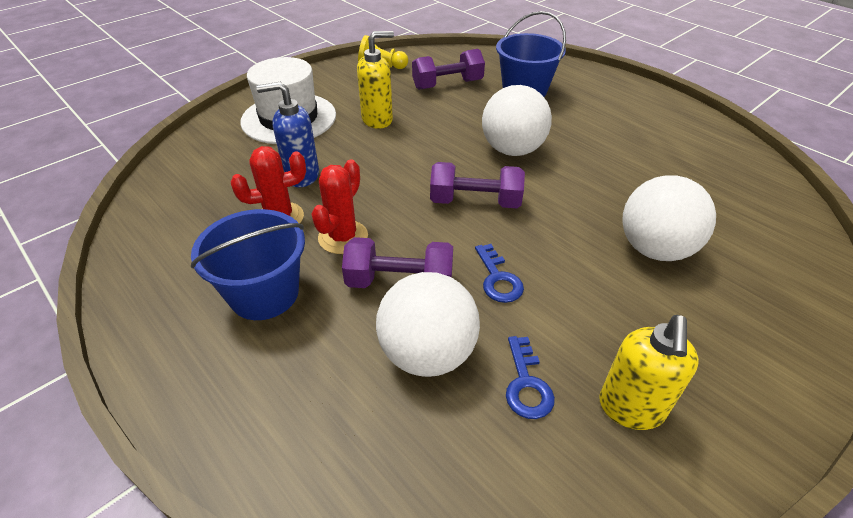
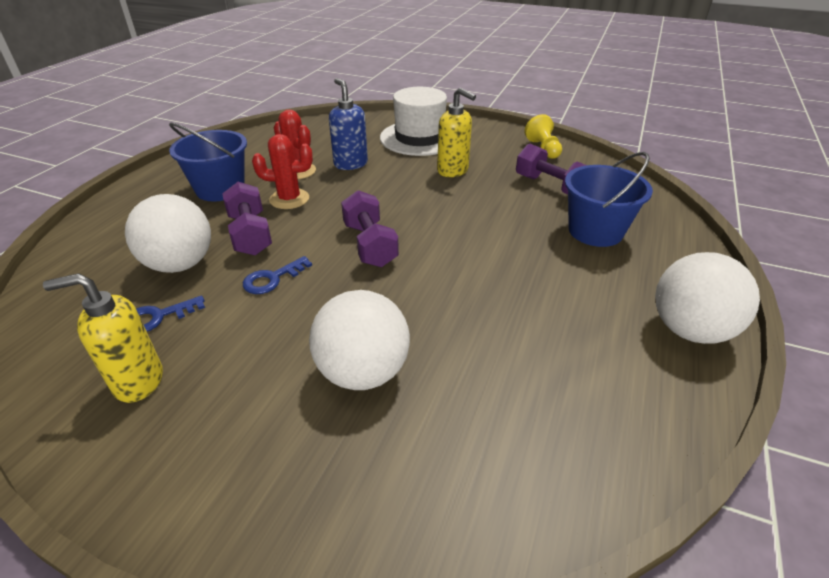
camera: 65 degrees right, 5 degrees down
(512, 150) = (469, 247): white ball -> white ball (689, 330)

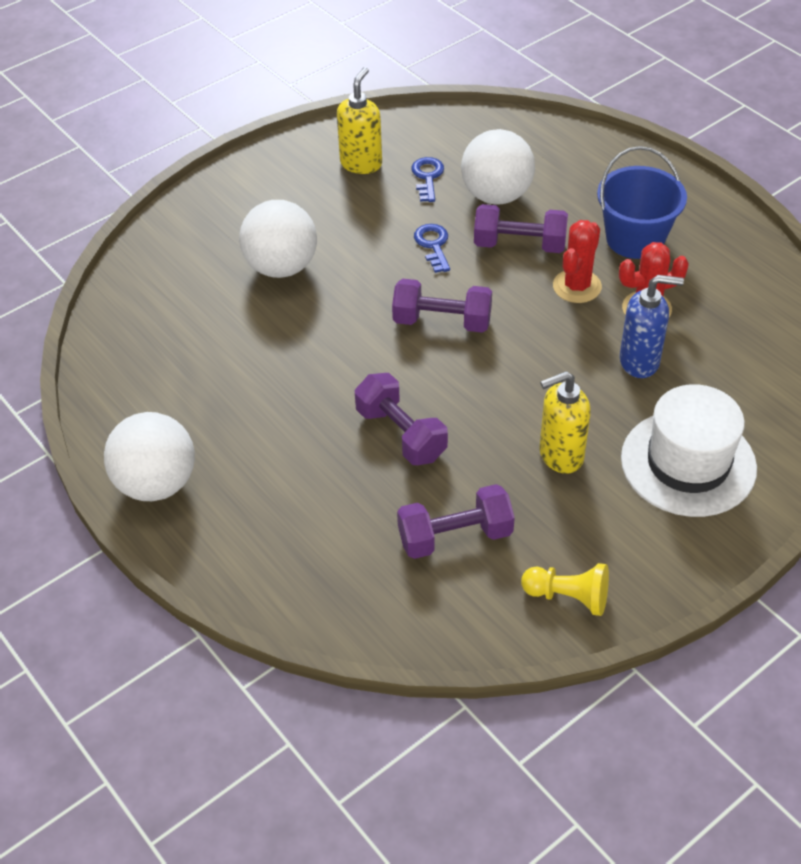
camera: 120 degrees right, 10 degrees up
(499, 228) = (401, 434): none -> purple dumbbell
(595, 231) = (335, 516): blue bucket -> none

